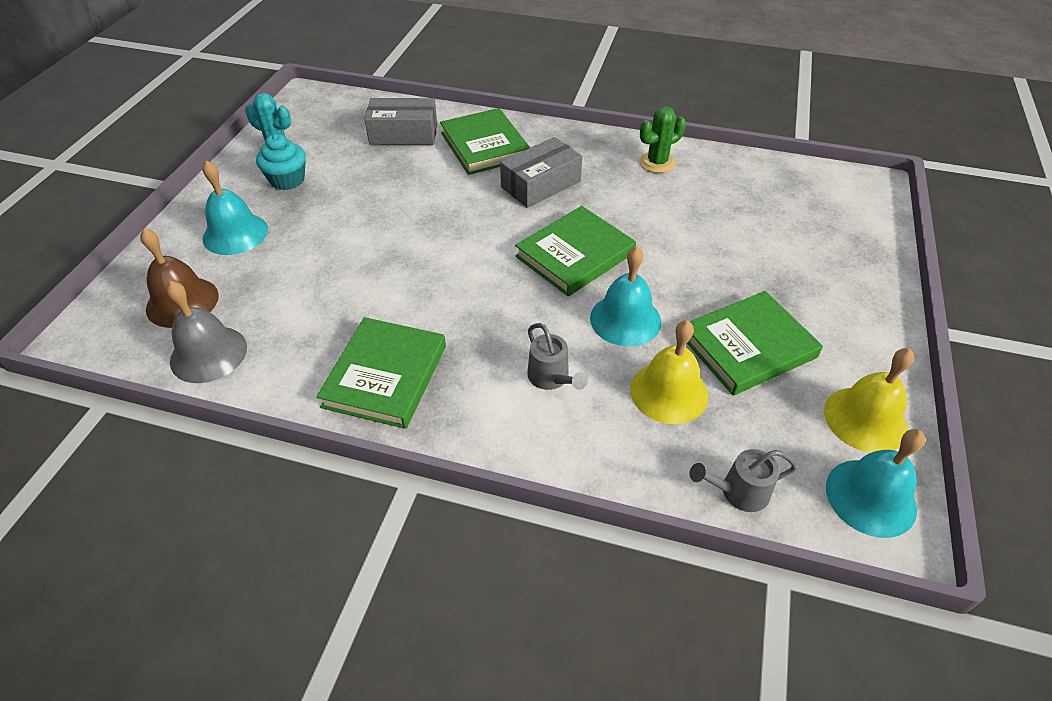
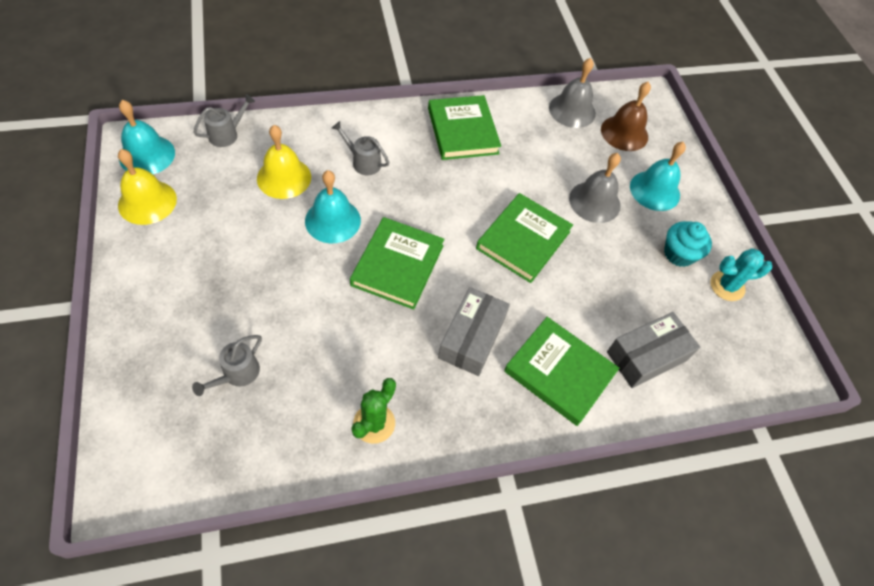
camera: 145 degrees right, 10 degrees up
(313, 244) = (594, 202): none -> grey bell
(748, 346) = (236, 229): green book -> green book (523, 240)
(767, 222) = (237, 374): none -> grey watering can

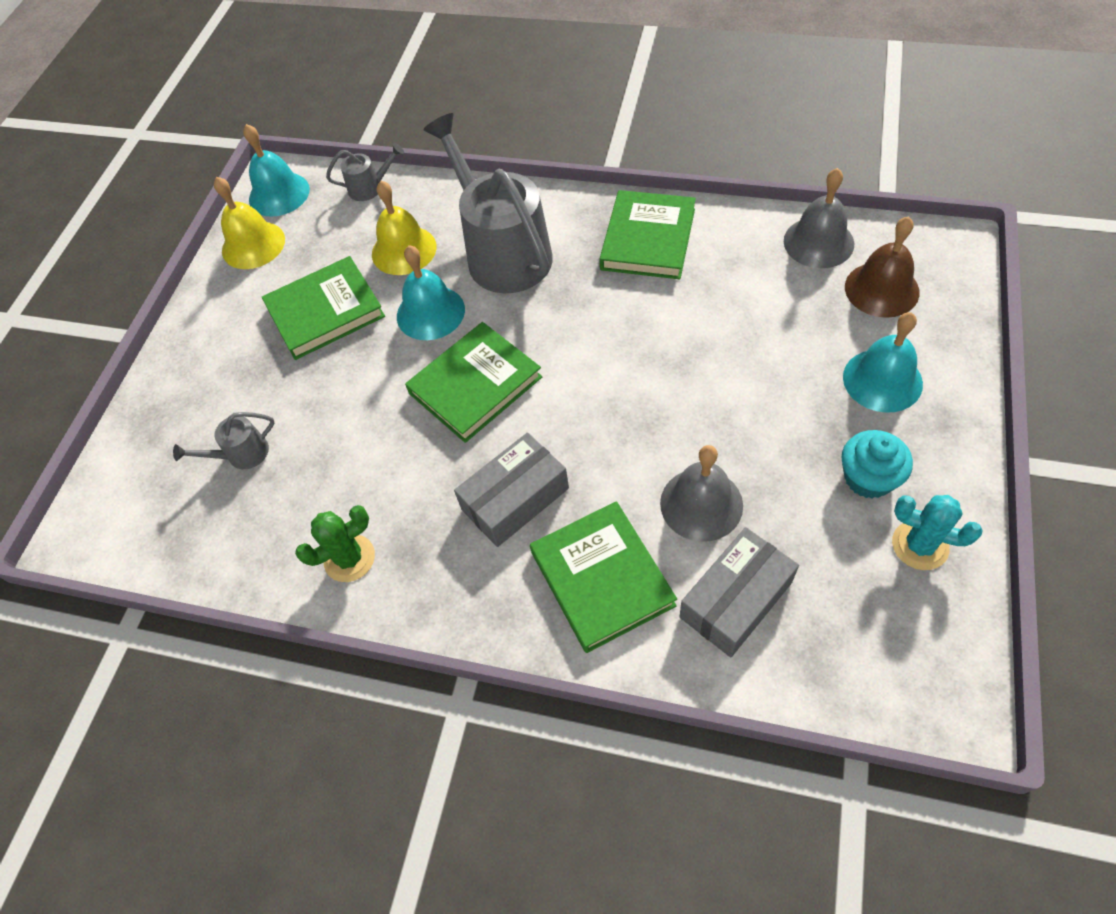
camera: 40 degrees right, 0 degrees up
(363, 162) = (502, 251): grey watering can -> grey watering can, size x2.32
(523, 240) = (649, 397): green book -> green book (325, 312)
(594, 202) = (780, 373): grey bell -> grey bell (701, 504)
(646, 356) = (736, 600): grey box -> grey box turned 45 degrees counterclockwise

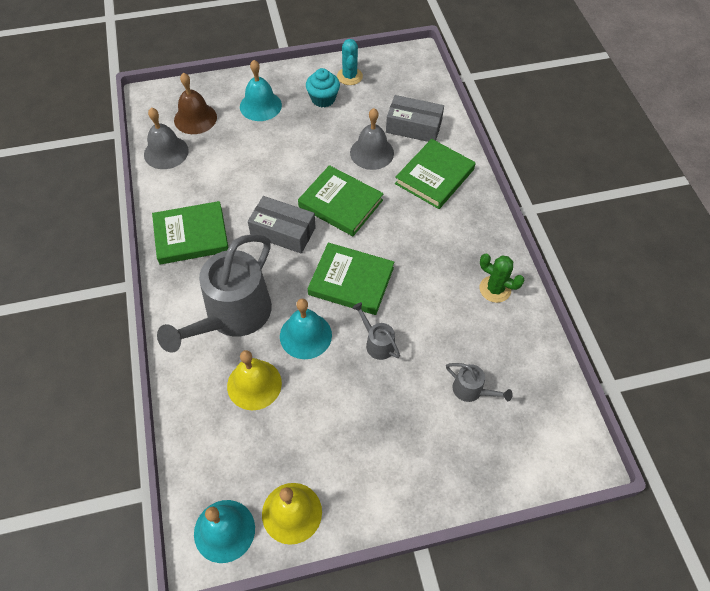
camera: 125 degrees left, 0 degrees up
(325, 312) = (335, 407): green book -> green book (340, 203)
(370, 187) = (193, 450): grey watering can -> grey watering can (377, 343)
(515, 499) = (414, 228): grey box -> grey box (283, 232)

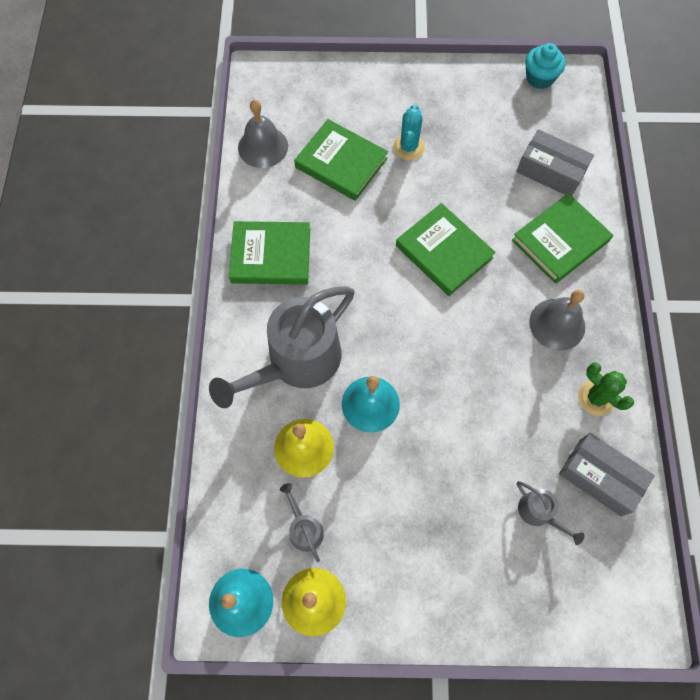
camera: 15 degrees right, 10 degrees up
(195, 118) = (303, 110): brown bell -> none
(260, 106) = (379, 108): turquoise bell -> none
(283, 232) = (372, 273): grey box -> grey box (600, 477)
(323, 99) = (453, 113): turquoise cupcake -> turquoise cupcake (539, 78)
(349, 76) = (490, 89): turquoise cactus -> turquoise cactus (408, 147)
(351, 281) = (434, 350): green book -> green book (341, 163)
(372, 153) = (494, 195): grey bell -> grey bell (557, 324)
(377, 343) = (446, 431): grey watering can -> grey watering can (304, 528)

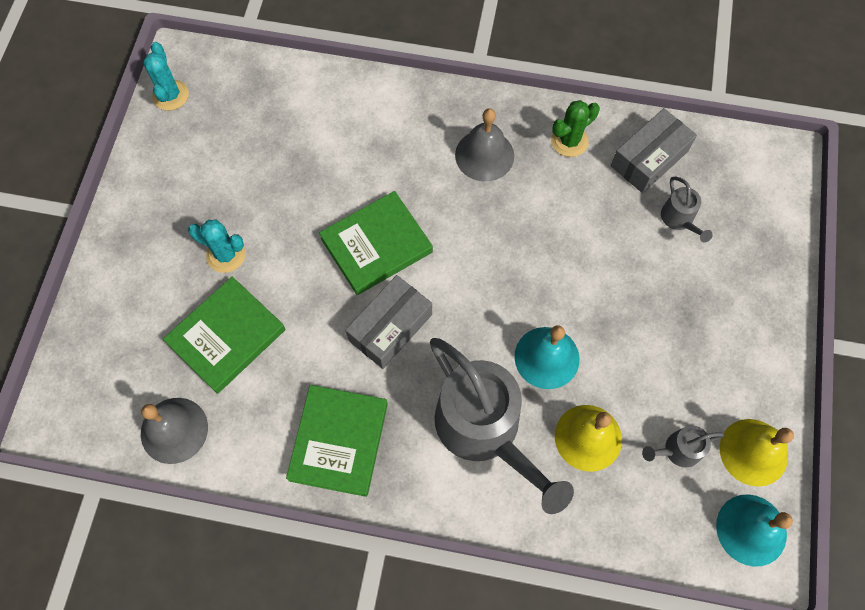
camera: 80 degrees left, 0 degrees up
(539, 78) = (170, 95): turquoise cupcake -> turquoise cactus
(539, 513) = (679, 220): grey watering can -> grey watering can turned 105 degrees clockwise
(551, 171) = (299, 115): grey box -> grey box (390, 327)
(560, 241) = (388, 128): green book -> none

